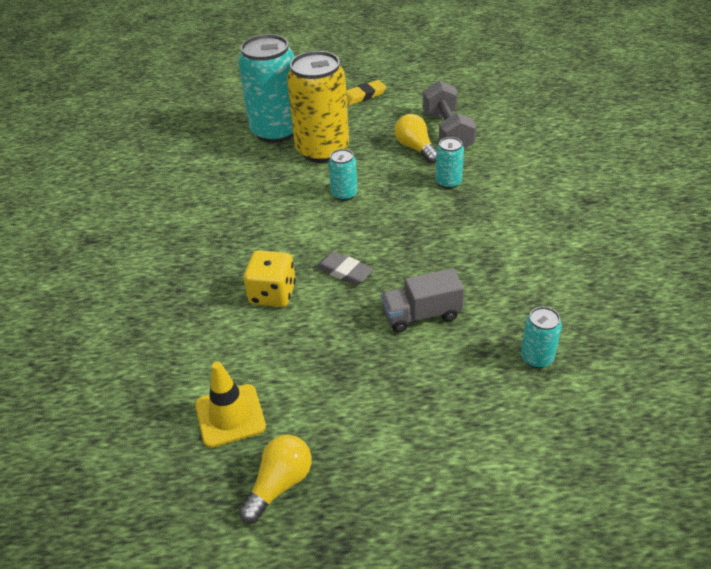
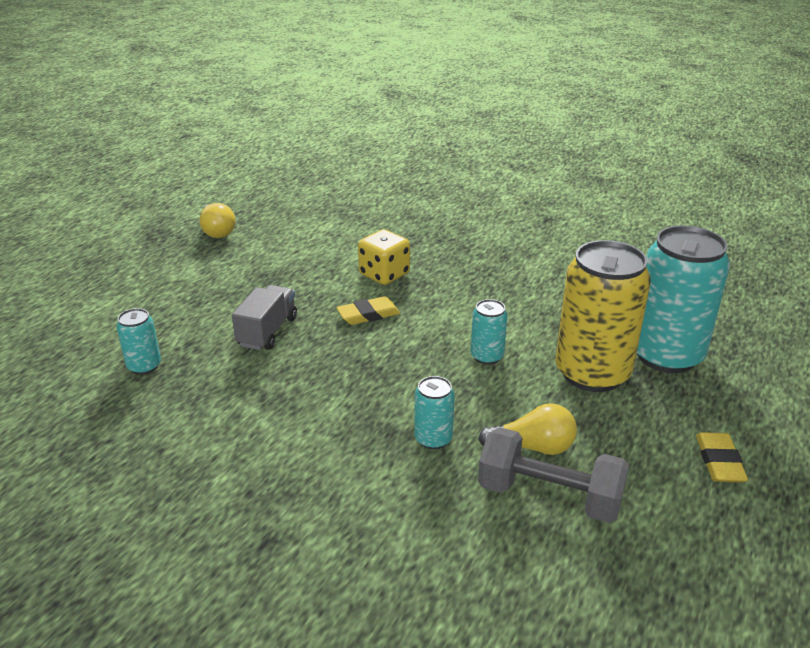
camera: 120 degrees right, 10 degrees down
(230, 415) = (290, 229): yellow traffic cone -> none
(344, 271) = (368, 314): grey eraser -> yellow eraser

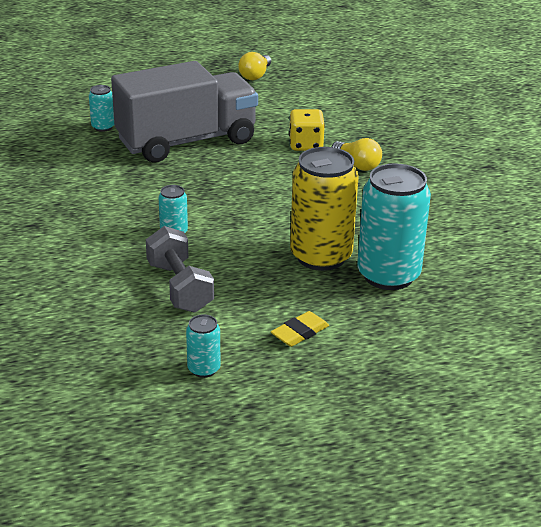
camera: 45 degrees right, 0 degrees up
(267, 331) = (186, 141): grey truck -> grey truck, size x2.32
(368, 314) = (254, 161): yellow eraser -> none
(487, 356) = (278, 215): turquoise can -> turquoise can (204, 369)
(532, 447) = (214, 265): yellow light bulb -> yellow light bulb (357, 164)

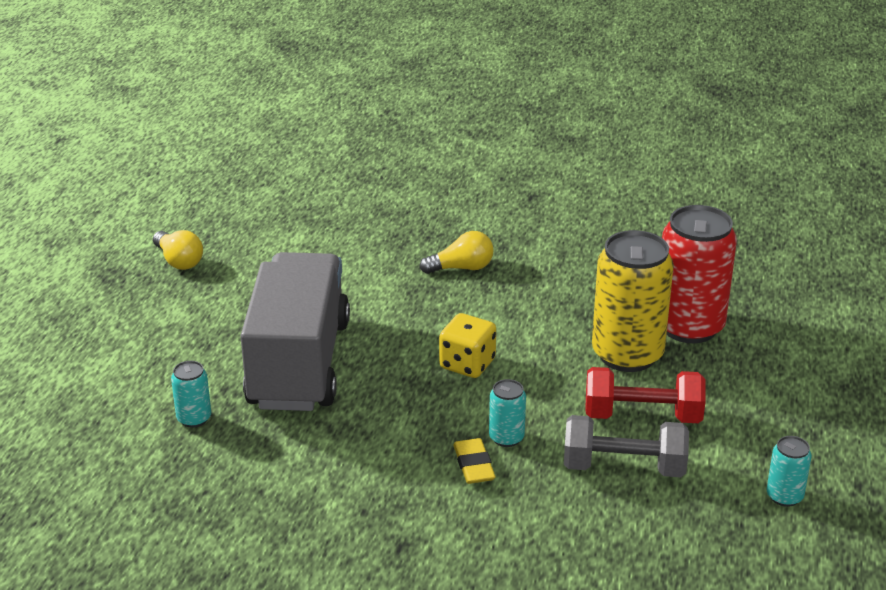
camera: 60 degrees left, 0 degrees up
(249, 281) = (642, 416): none -> red dumbbell
(300, 332) = (755, 414): yellow eraser -> yellow eraser (474, 465)
(306, 145) = (388, 285): yellow dice -> yellow dice (467, 364)
(388, 275) = (689, 327): turquoise can -> red can

